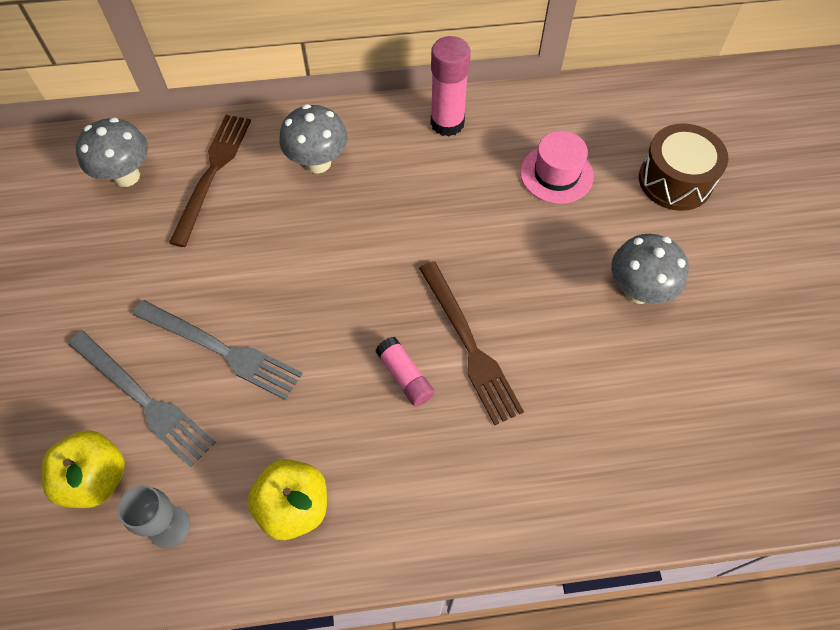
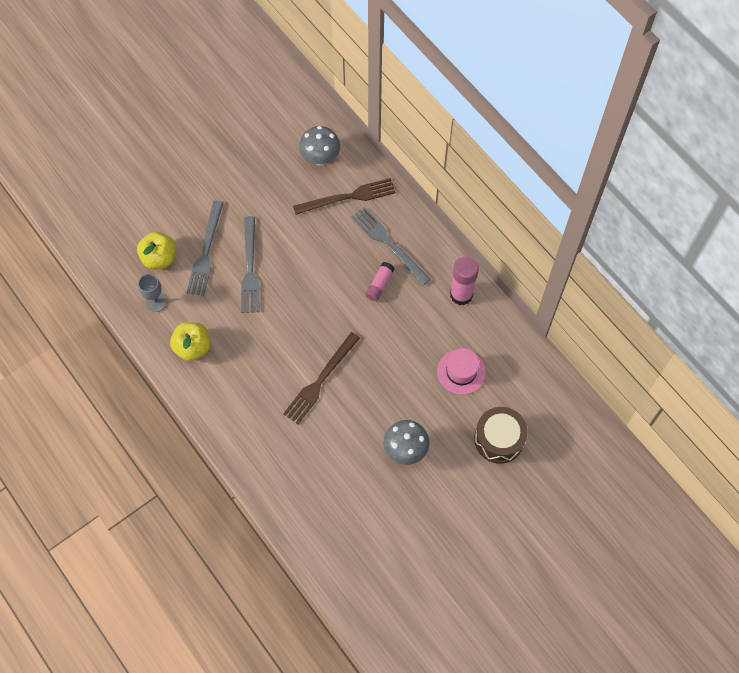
camera: 60 degrees right, 5 degrees up
(318, 163) = (388, 244): grey mushroom -> grey fork
(405, 376) = (285, 359): pink glue stick -> pink glue stick (379, 284)

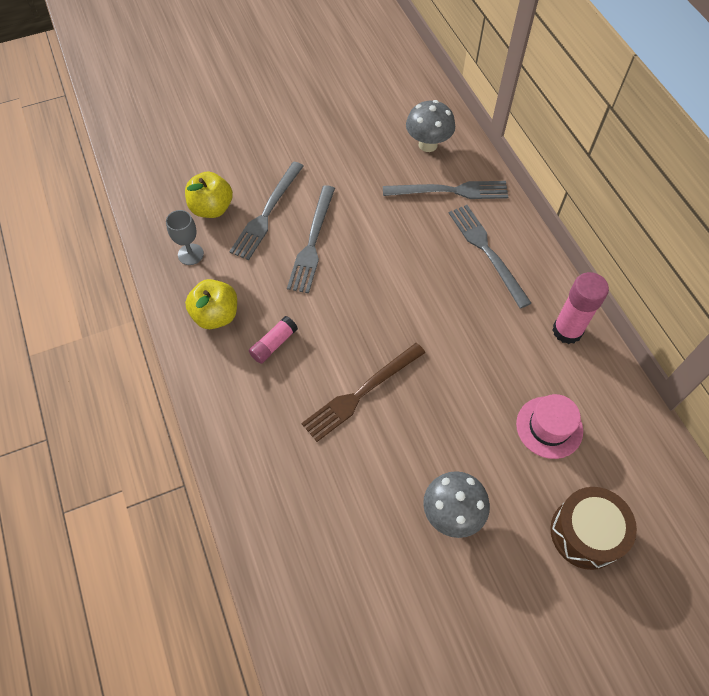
camera: 15 degrees right, 5 degrees down
(348, 197) = (450, 191): brown fork -> grey fork
(379, 284) = (465, 295): pink glue stick -> pink glue stick (273, 344)

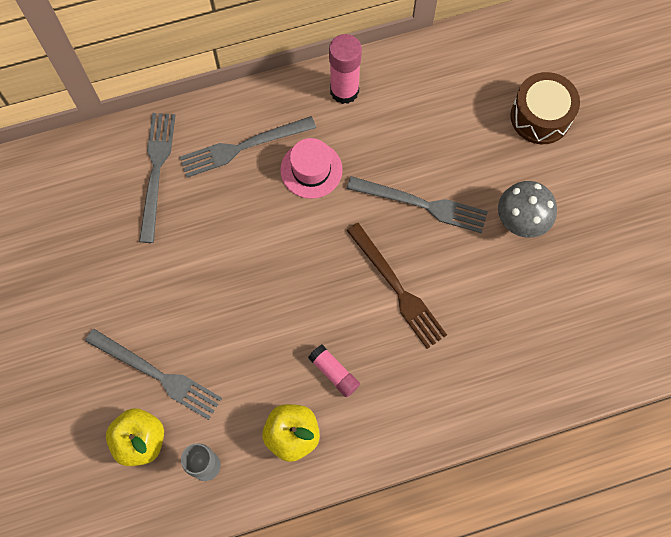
camera: 85 degrees left, 10 degrees up
(312, 242) = (206, 325): grey fork -> grey fork (422, 204)
(428, 144) = (84, 185): grey mushroom -> none
(549, 427) = (443, 126): pink hat -> pink hat (311, 170)

